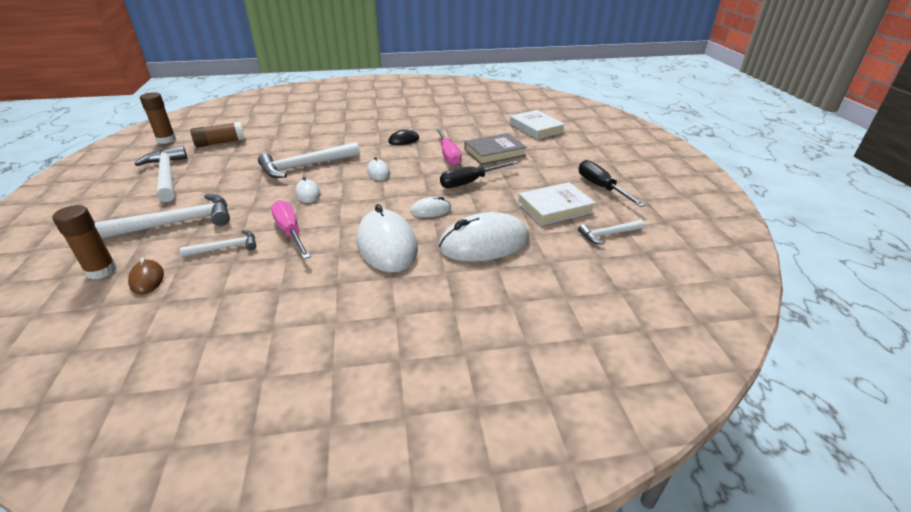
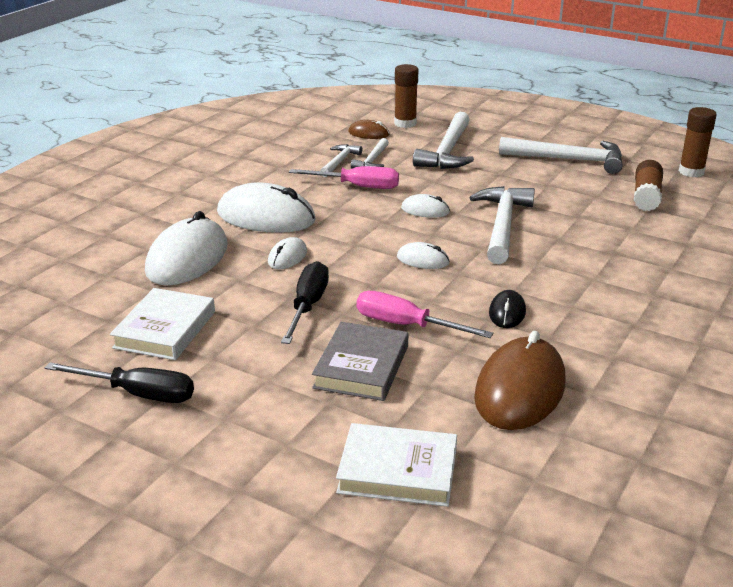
camera: 130 degrees right, 5 degrees down
(457, 124) = (520, 390): none -> brown mouse
(608, 234) = (70, 331): white hammer -> white hammer (339, 162)

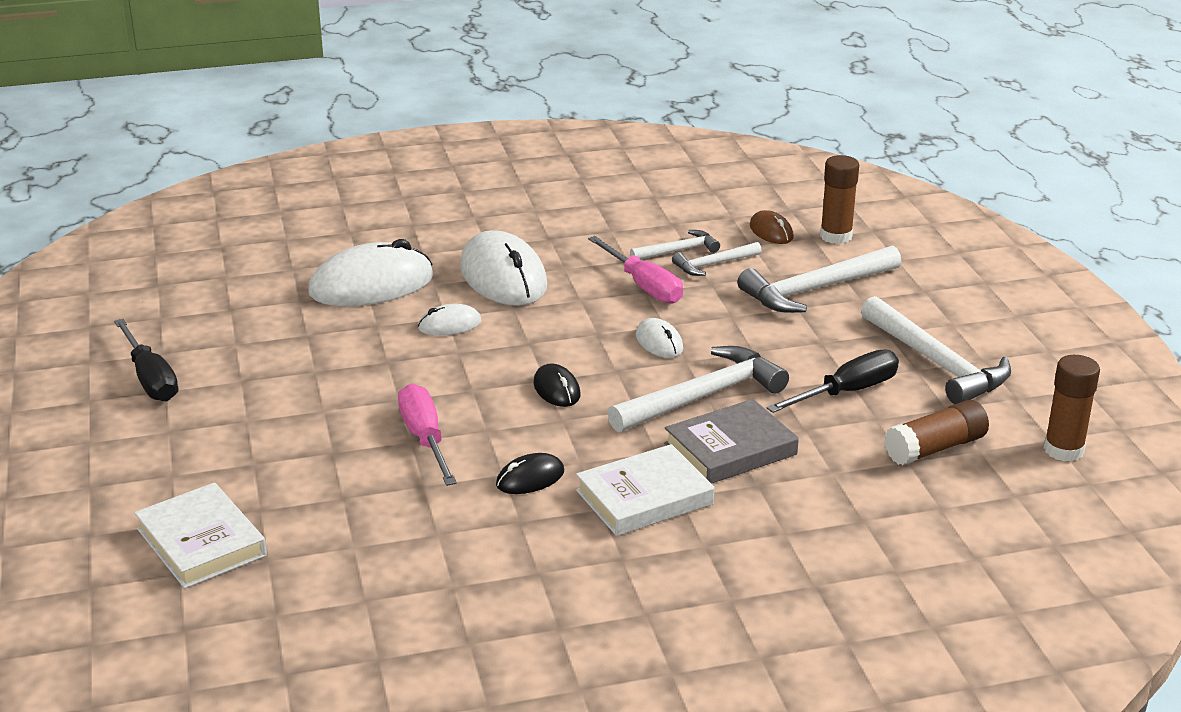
camera: 45 degrees right, 0 degrees up
(165, 330) = (251, 338): white book -> white book (644, 497)
(307, 306) = (382, 378): black screwdriver -> black screwdriver (846, 392)
(361, 367) = (326, 451): grey book -> grey book (730, 449)
(423, 260) = (556, 389): white mouse -> black mouse
(520, 390) = (404, 546): brown mouse -> none

